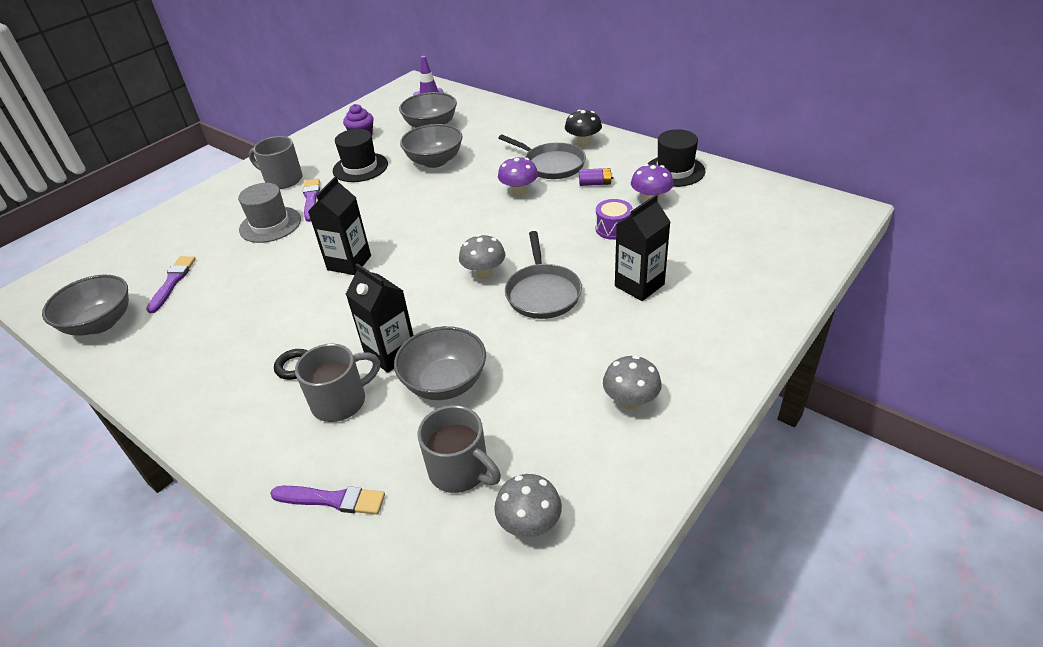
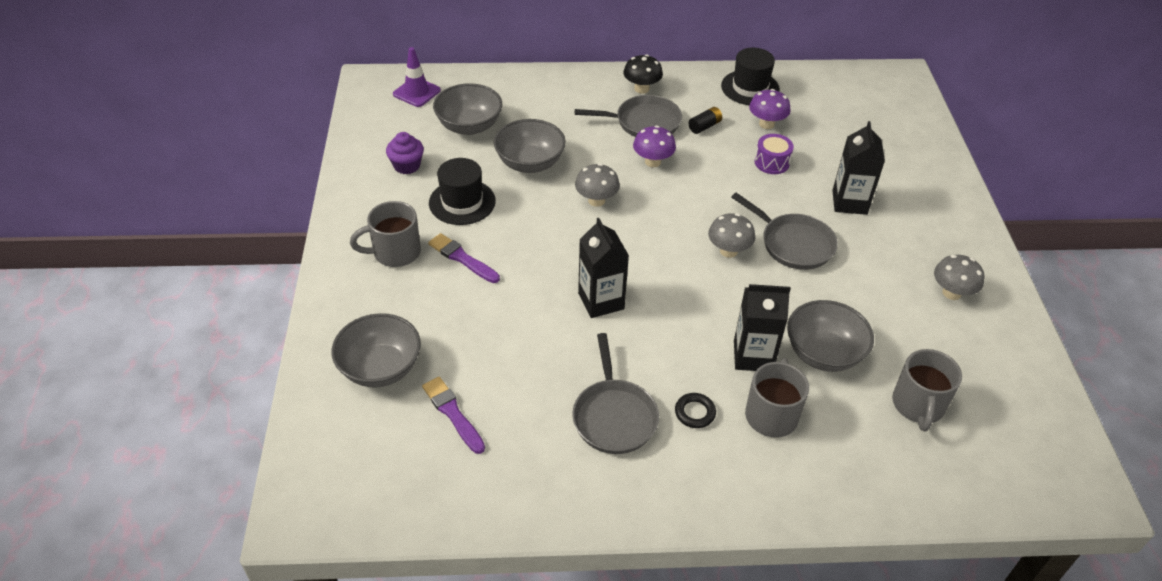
camera: 45 degrees left, 5 degrees up
(100, 323) = (444, 493): grey bowl -> grey bowl (380, 368)
(246, 337) = (614, 416): none -> grey pan
(270, 224) = (461, 305): grey hat -> none
(332, 500) = (869, 482): purple brush -> none
(460, 470) = (918, 406): grey mug -> grey mug turned 105 degrees clockwise
(529, 524) = (1000, 409): grey mushroom -> grey mushroom (596, 200)
(595, 184) = (704, 126): purple battery -> black battery

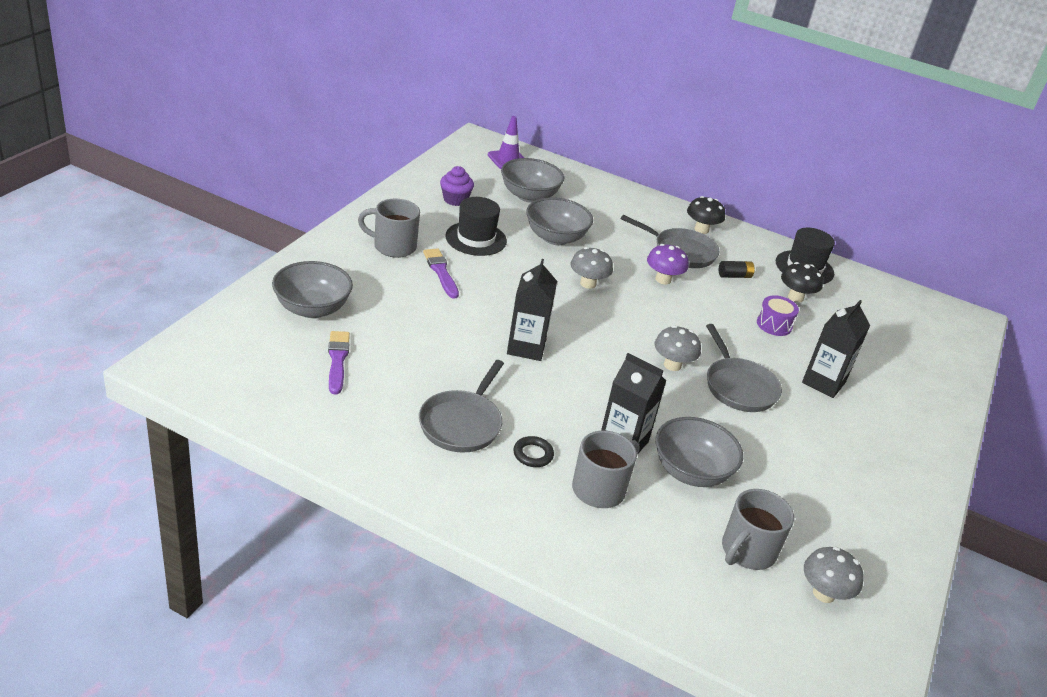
camera: 25 degrees right, 10 degrees down
(766, 124) = (795, 297): purple mushroom -> black mushroom
(951, 293) = (864, 490): grey mushroom -> grey mushroom (824, 593)

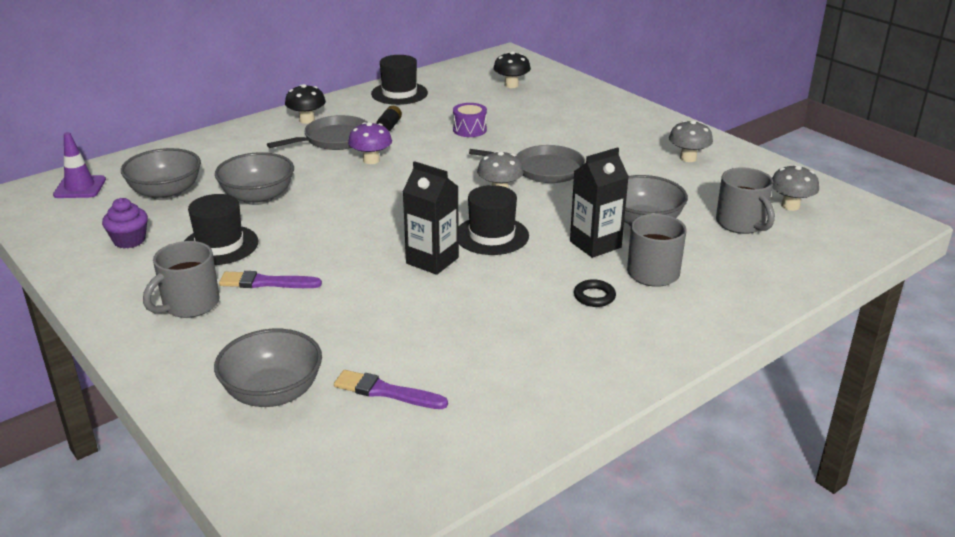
camera: 60 degrees left, 5 degrees down
(462, 423) = (533, 328): grey pan -> none
(588, 283) = (350, 200): grey mushroom -> grey mushroom (688, 158)
(590, 374) = (491, 235): none -> black hat
(795, 297) = (438, 109): black mushroom -> black mushroom (511, 85)
(823, 382) = (555, 133): black carton -> none

